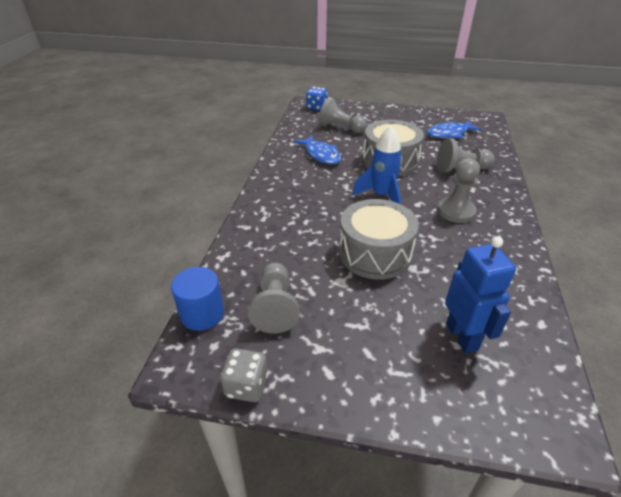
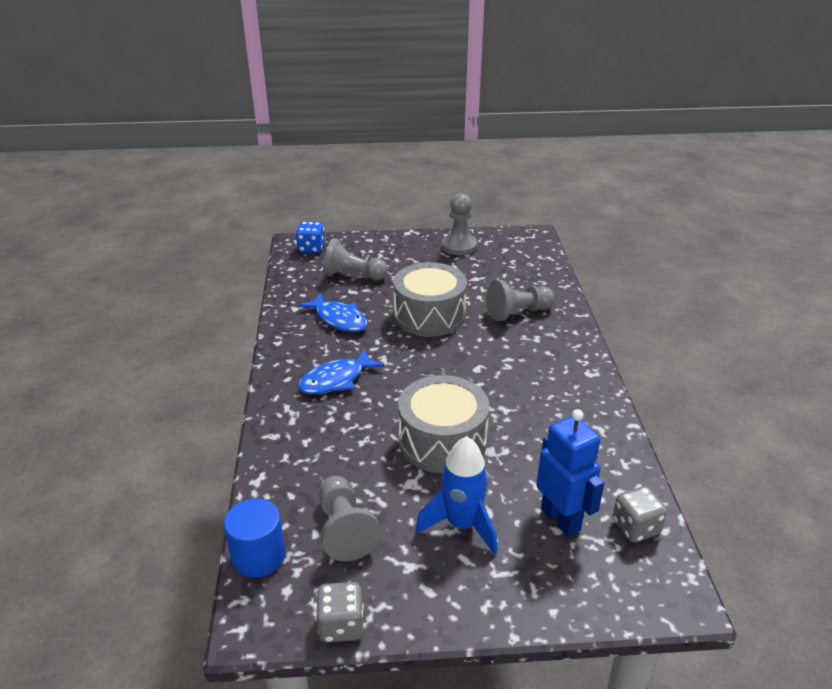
camera: 15 degrees left, 5 degrees down
(381, 196) = (431, 365): blue rocket -> blue rocket (461, 525)
(449, 134) = (493, 265): blue fish -> blue fish (336, 380)
(456, 211) = (523, 371): grey pawn -> grey pawn (459, 246)
(532, 358) = (635, 527): none -> grey dice

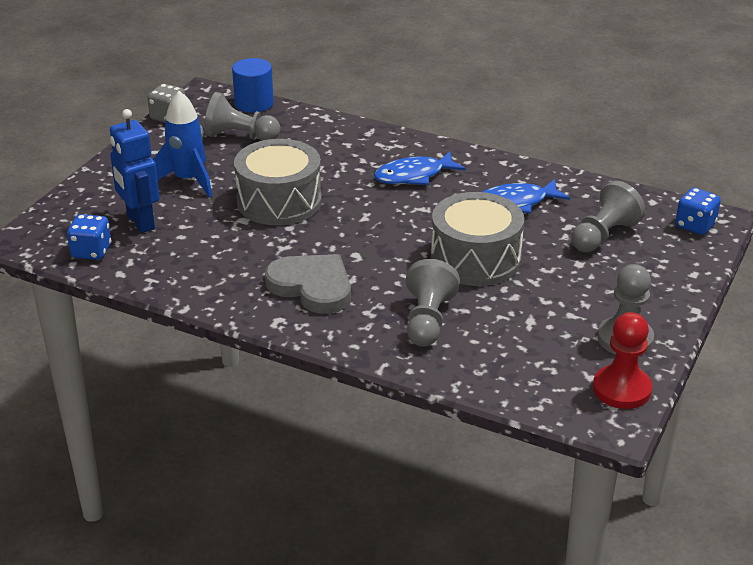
camera: 120 degrees right, 0 degrees up
(336, 380) = (414, 176): blue fish -> blue fish turned 105 degrees counterclockwise
(504, 238) = (621, 389): none -> red pawn
(537, 373) = (312, 286): none -> grey heart
(561, 519) = (140, 222): blue robot -> blue robot turned 60 degrees clockwise
(635, 527) = (91, 251): grey dice -> blue dice

